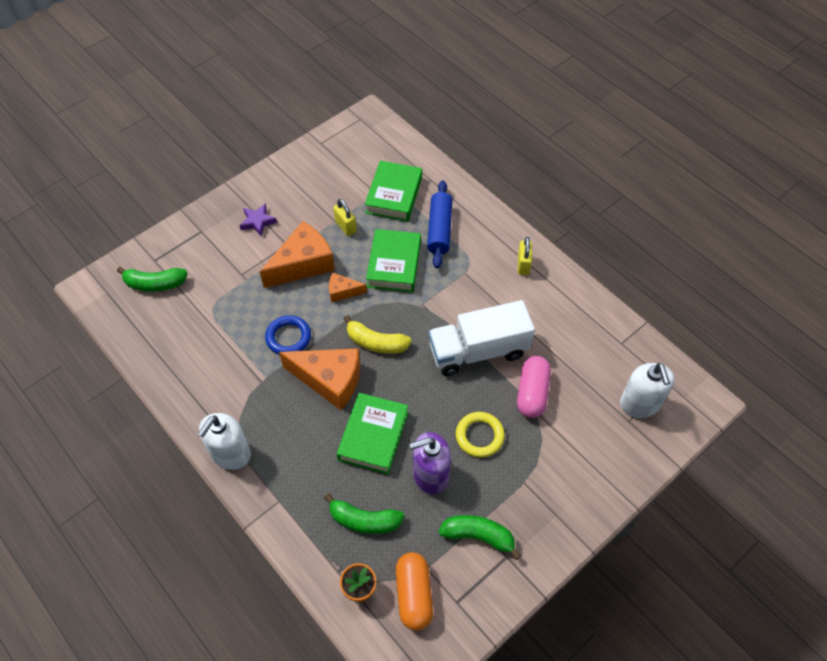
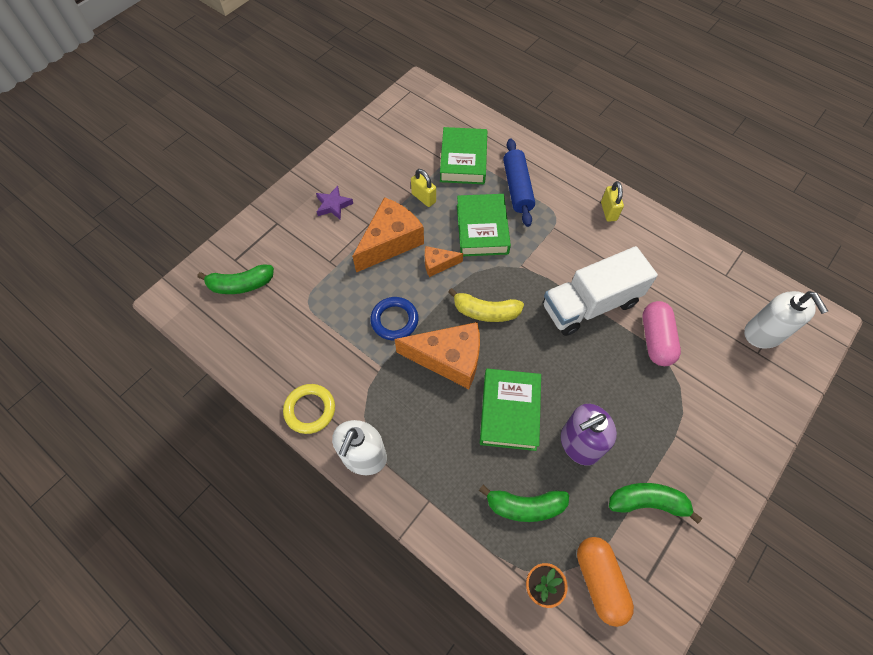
camera: 10 degrees left, 5 degrees up
(479, 436) = (617, 393): yellow ring -> yellow ring (310, 410)

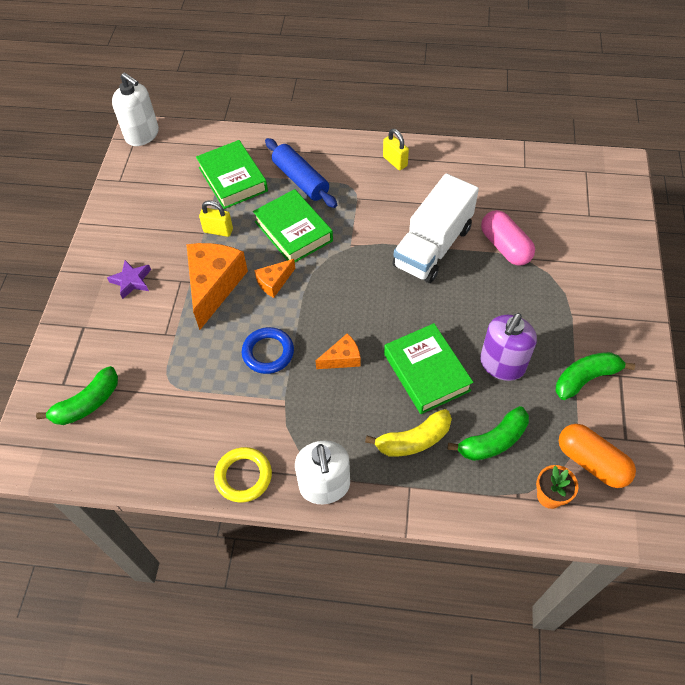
camera: 30 degrees left, 5 degrees down
(448, 359) = (342, 358): orange cheese -> orange cheese, size x0.50
(485, 311) = (347, 300): yellow banana -> yellow banana (413, 440)
(763, 334) = (583, 198): white soap dispenser -> white soap dispenser (142, 135)

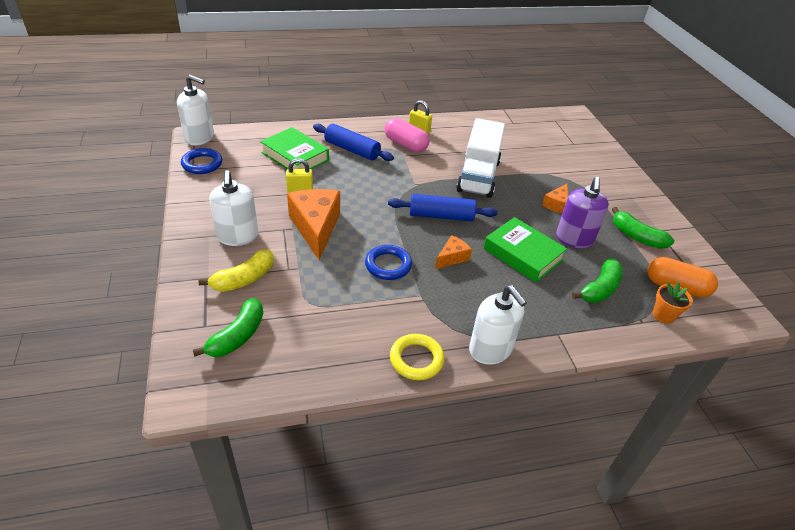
camera: 25 degrees left, 15 degrees down
(131, 174) = (202, 164): none -> blue ring
(131, 281) = (238, 236): purple star -> white soap dispenser
(274, 282) = (367, 217): orange cheese -> orange cheese (556, 204)
(293, 231) = (364, 182): green book -> none
(358, 297) = (441, 216): none -> blue rolling pin
(413, 440) = (541, 301): yellow banana -> yellow banana (244, 279)
(505, 247) = (529, 169): pink capsule -> pink capsule (405, 144)
(585, 378) = (636, 236): green banana -> green banana turned 90 degrees counterclockwise

